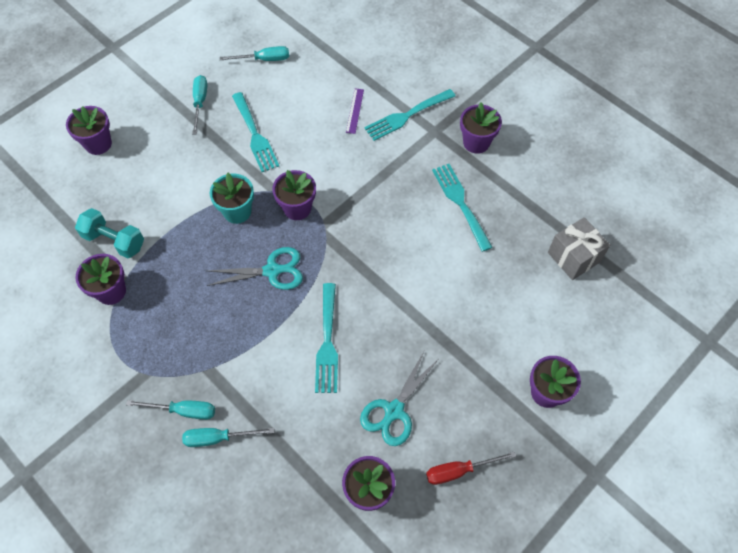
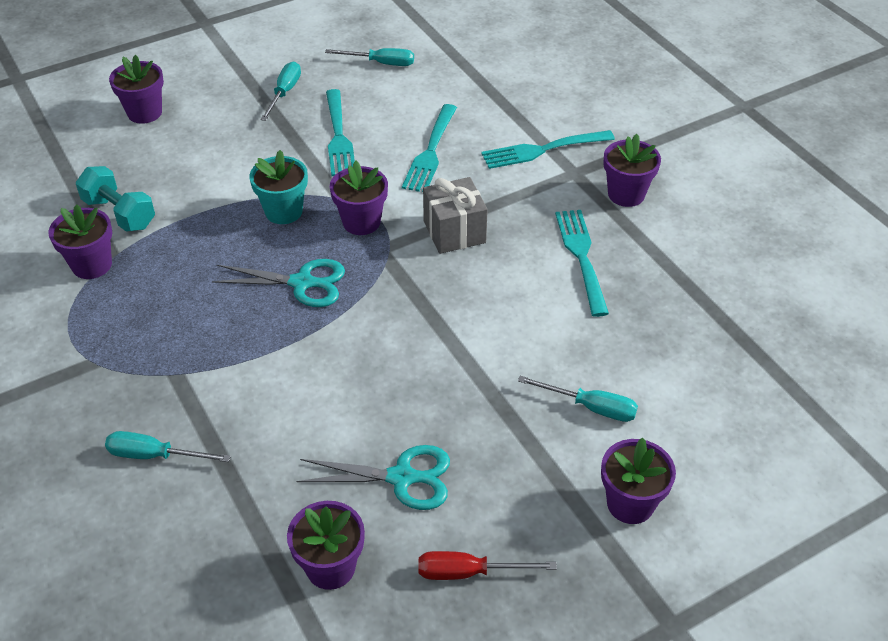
camera: 15 degrees right, 15 degrees down
(183, 411) = (123, 414): turquoise screwdriver -> turquoise screwdriver (590, 407)
(327, 341) = (343, 376): turquoise fork -> turquoise fork (430, 151)
(355, 111) = (476, 133): purple ruler -> none
(394, 411) = (402, 477): turquoise scissors -> turquoise scissors turned 135 degrees counterclockwise
(573, 257) = (722, 348): grey gift -> grey gift (454, 232)

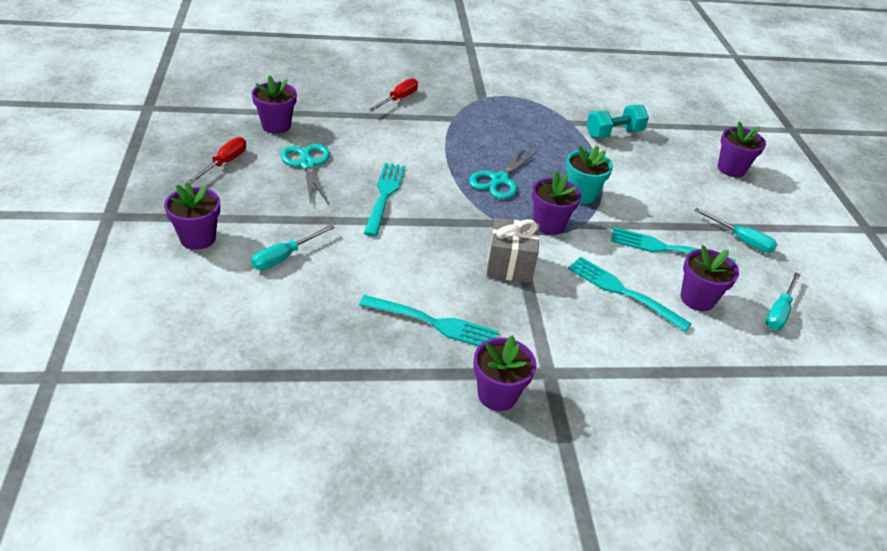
camera: 110 degrees right, 5 degrees down
(92, 265) = (567, 114): purple flower pot -> purple flower pot (697, 299)
(155, 455) = (398, 99): turquoise screwdriver -> red screwdriver
(402, 477) = (307, 164): turquoise scissors -> turquoise scissors turned 135 degrees clockwise
(543, 149) = (595, 366): turquoise fork -> turquoise fork (384, 196)

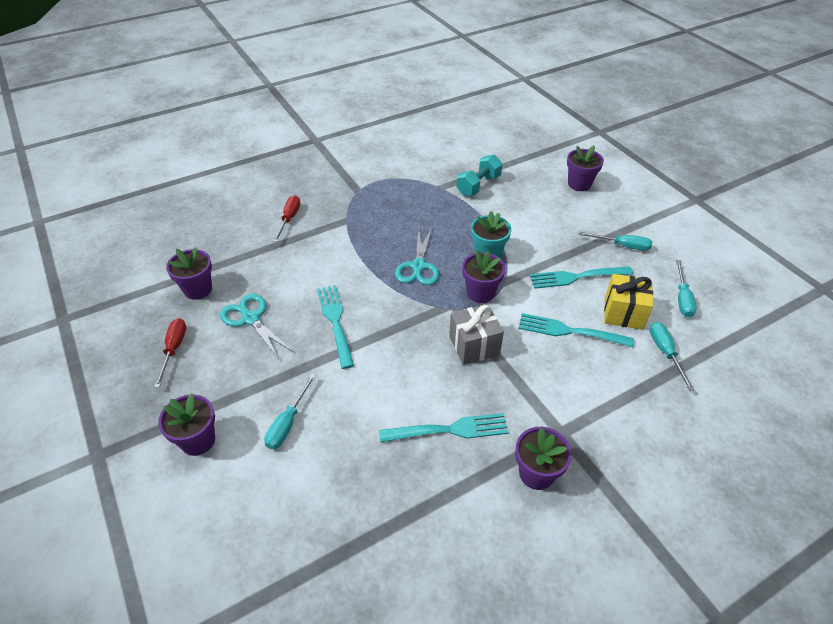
camera: 20 degrees left, 5 degrees up
(697, 299) = (623, 313): purple flower pot -> yellow gift
(720, 351) = (665, 353): none -> turquoise screwdriver

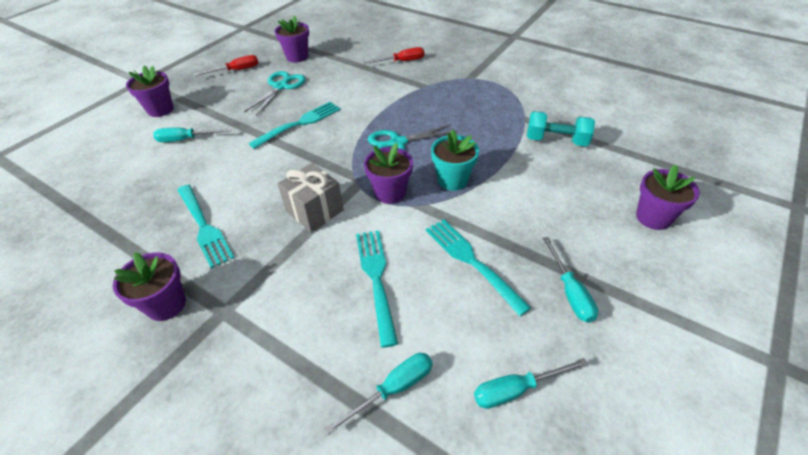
camera: 65 degrees right, 0 degrees up
(623, 313) = (439, 324): yellow gift -> none

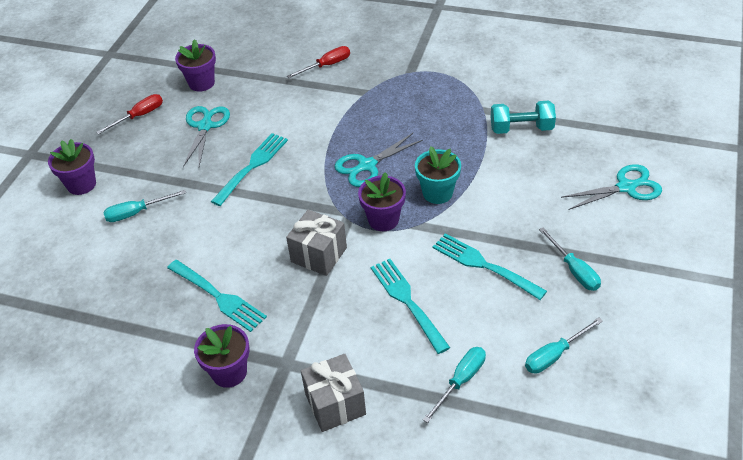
camera: 15 degrees left, 0 degrees up
(246, 373) = (335, 404): none -> grey gift
(653, 217) = (626, 187): purple flower pot -> turquoise scissors

